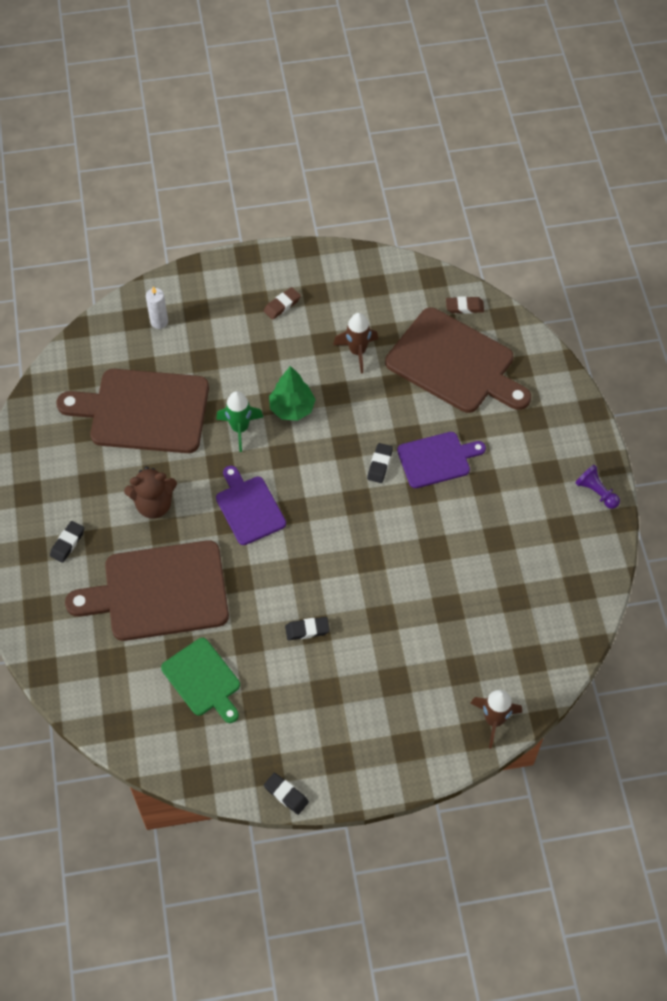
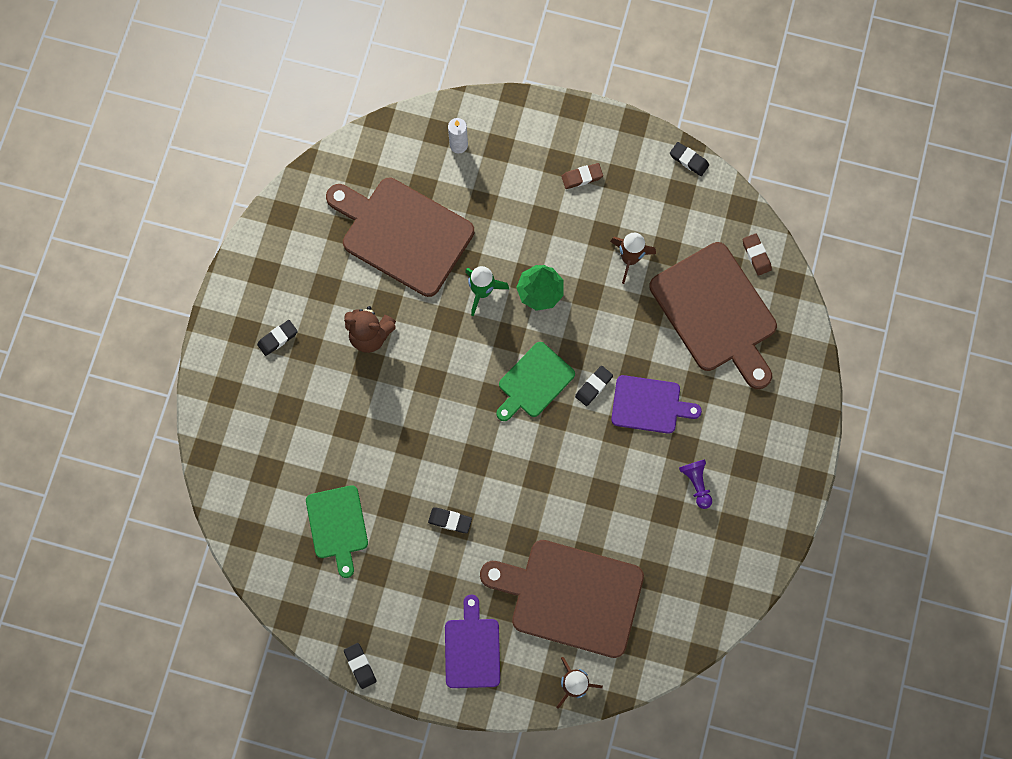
camera: 25 degrees right, 15 degrees up
(159, 592) = (337, 423): brown cutting board -> brown cutting board (570, 596)
(249, 508) = (454, 376): purple cutting board -> purple cutting board (472, 649)
(324, 483) = (534, 382): none -> green cutting board
(367, 258) = (688, 160): none -> black eraser
(464, 307) = (756, 255): brown eraser -> brown eraser turned 45 degrees clockwise
(596, 492) = (782, 506): purple pawn -> purple pawn (696, 483)

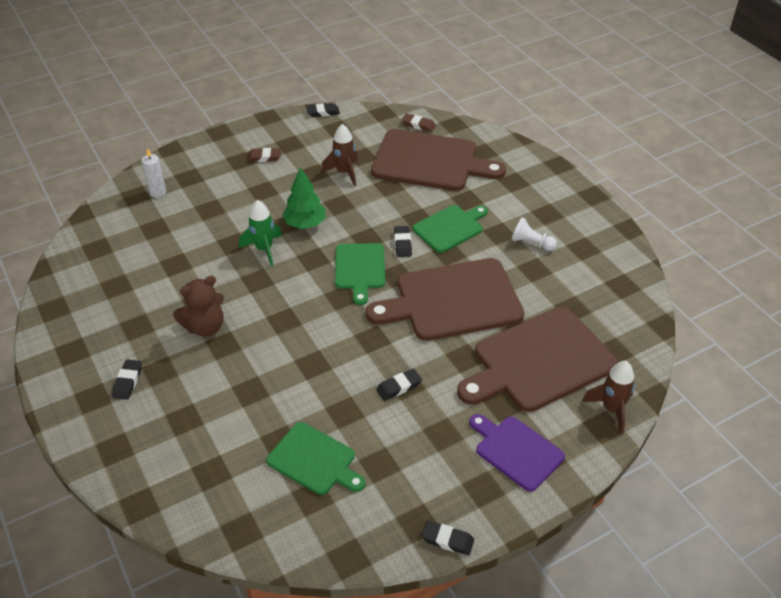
camera: 45 degrees left, 30 degrees down
(403, 234) = (167, 258): brown cutting board -> brown cutting board (453, 301)
(582, 177) = (264, 157): brown eraser -> brown eraser turned 60 degrees clockwise
(649, 405) = (450, 228): purple cutting board -> green cutting board
(696, 483) = (531, 243): purple pawn -> white pawn

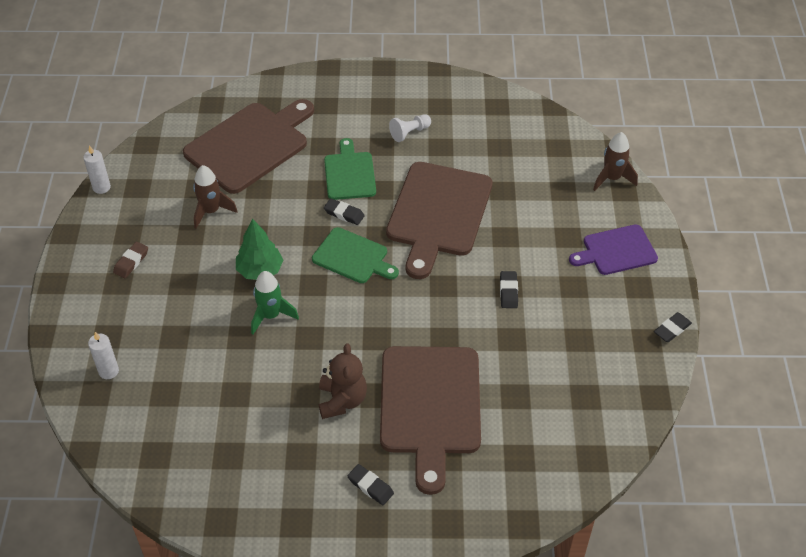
camera: 60 degrees left, 5 degrees up
(314, 460) = (550, 380): green cutting board -> none
(323, 112) = (101, 187): black eraser -> white candle
(418, 125) = (190, 128): brown eraser -> none
(539, 361) = (540, 194): brown cutting board -> brown cutting board (430, 406)

